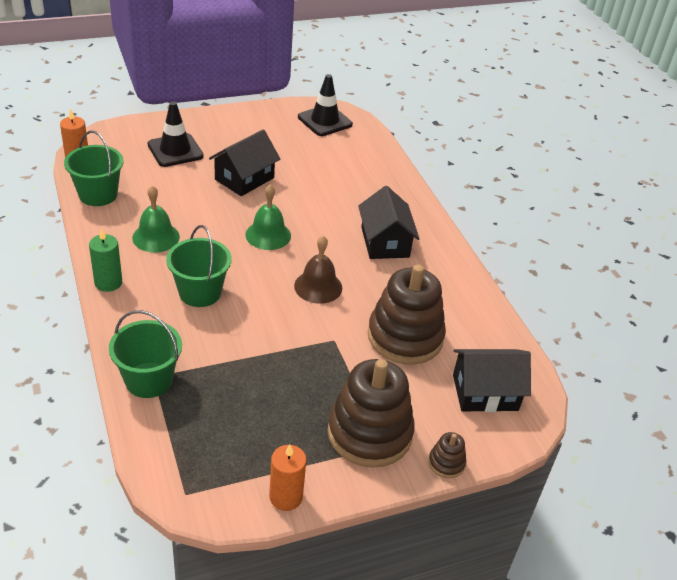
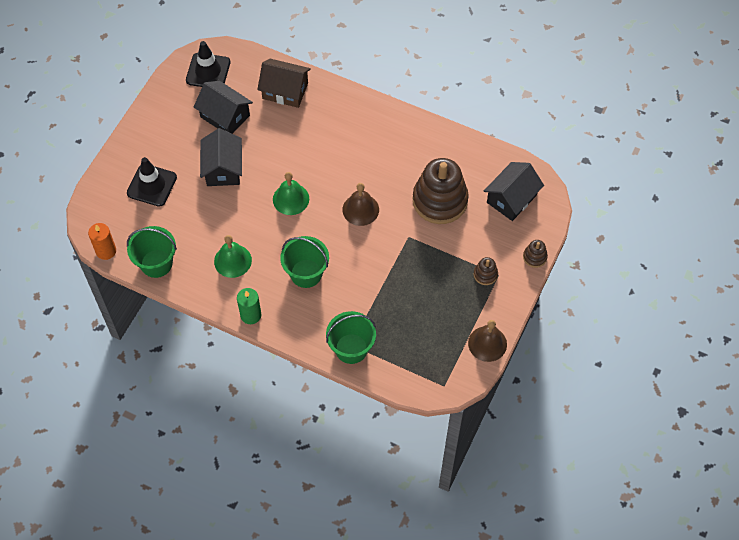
camera: 40 degrees left, 20 degrees up
(286, 497) = (487, 343): orange candle -> brown bell
(369, 170) = (285, 91): none -> brown house
(369, 433) = (485, 274): brown stacking toy -> brown stacking toy, size x0.43
(385, 242) = (358, 143): black house -> black house (225, 116)

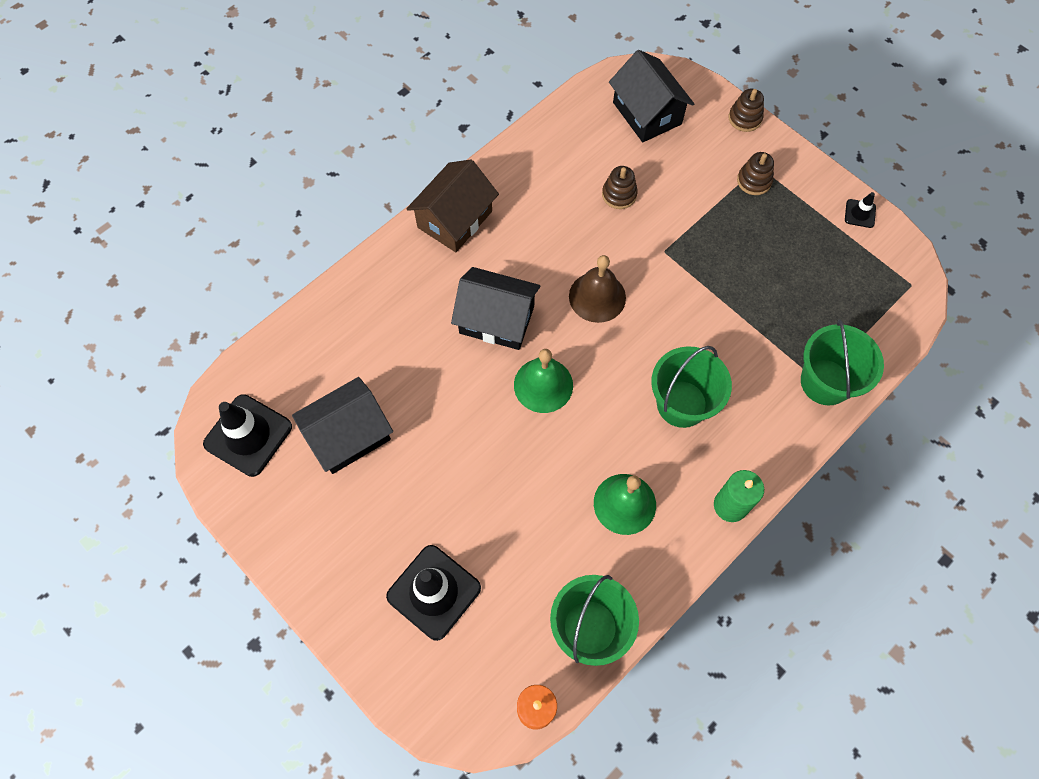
camera: 70 degrees left, 5 degrees up
(223, 168) = (447, 468): black house -> black house (496, 319)
(285, 91) = (342, 333): brown house -> brown house (455, 219)
(440, 200) = (619, 194): brown stacking toy -> brown stacking toy, size x0.43
(487, 343) = (860, 213): brown bell -> black traffic cone

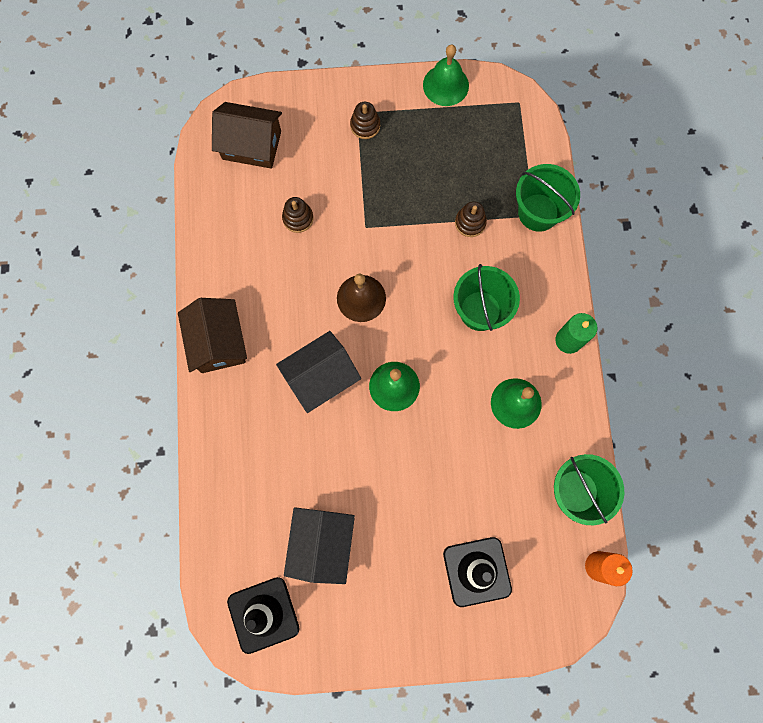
camera: 50 degrees left, 10 degrees up
(647, 113) = (251, 145): black house -> brown house
(745, 118) = (313, 88): brown stacking toy -> brown stacking toy (470, 223)
(860, 213) = (445, 85): black traffic cone -> green bell

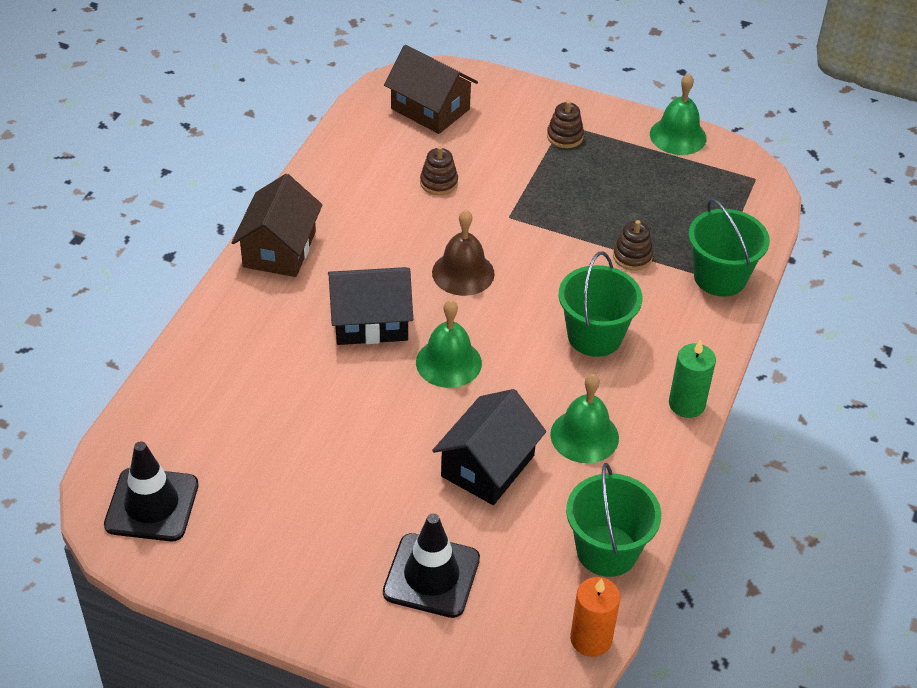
camera: 25 degrees right, 30 degrees down
(321, 544) = (265, 469): black house -> black house (487, 466)

